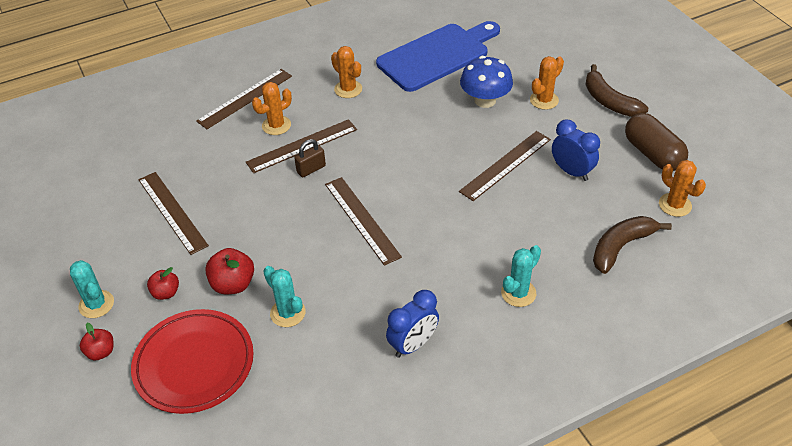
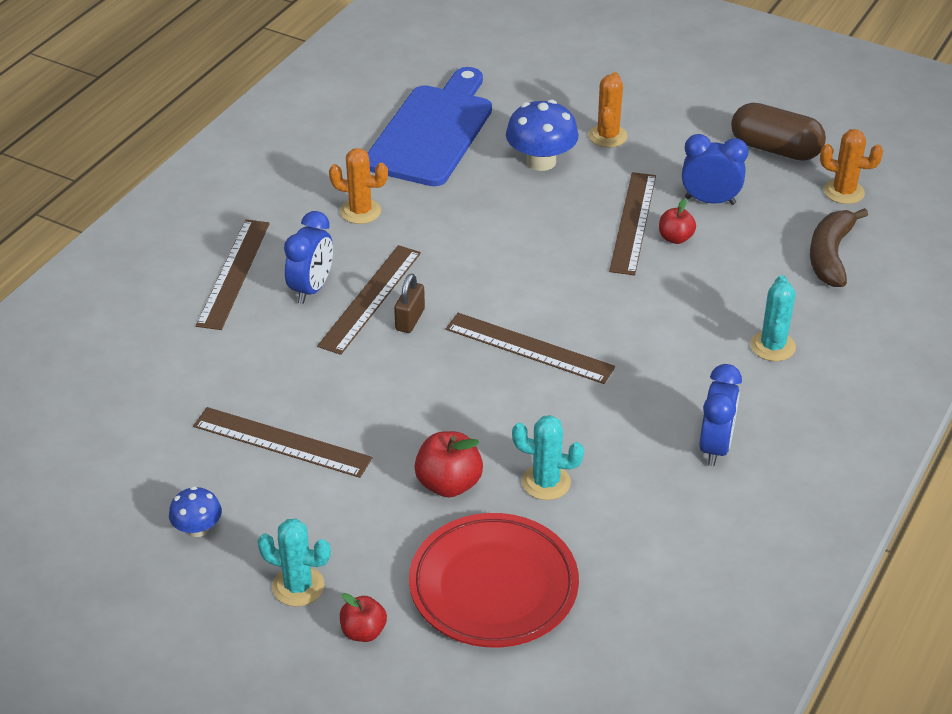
camera: 35 degrees left, 5 degrees down
(83, 241) = (198, 528): none -> blue mushroom
(166, 293) = (375, 532): red apple -> red apple (675, 238)
(276, 125) = (311, 289): orange cactus -> blue clock
(609, 101) = (679, 110): brown banana -> none

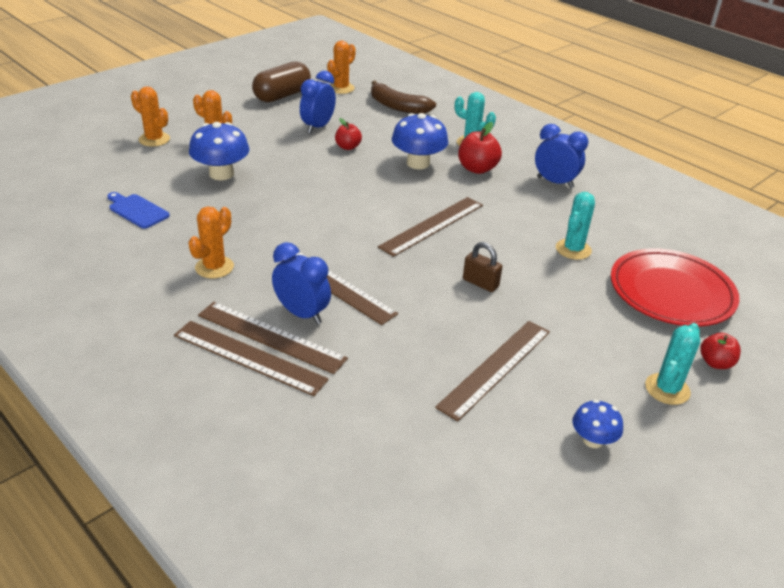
camera: 75 degrees left, 5 degrees down
(410, 320) = (372, 270): brown padlock -> brown padlock (480, 283)
(432, 131) = (137, 210): blue cutting board -> blue cutting board, size x0.43
(448, 484) = (566, 291): red apple -> red apple (477, 169)
(583, 92) = (154, 139): none -> orange cactus
(633, 222) = (320, 157): brown ruler -> brown ruler (271, 337)
(676, 307) = (418, 163): none -> blue mushroom

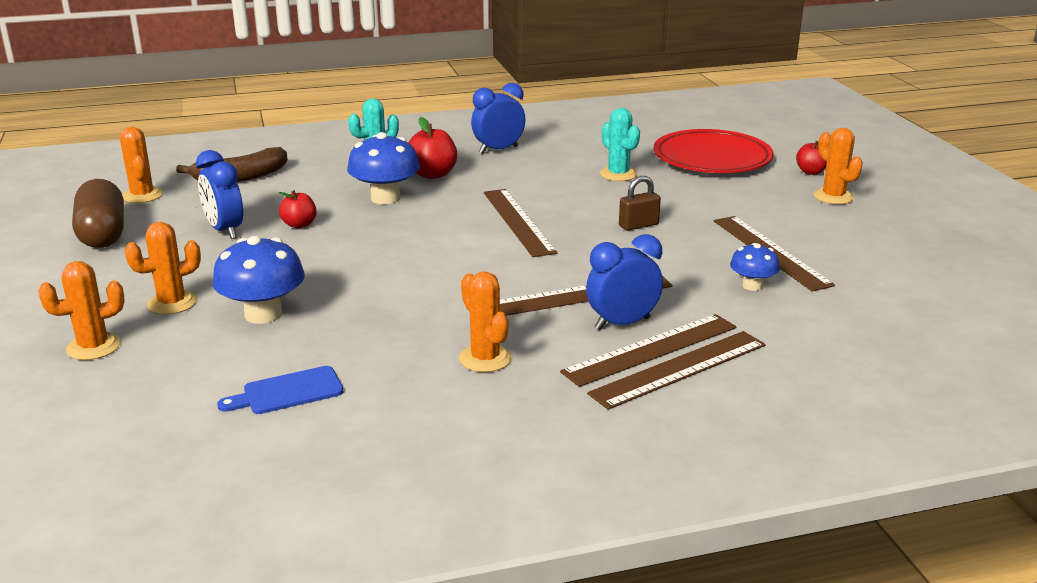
camera: 60 degrees left, 10 degrees down
(593, 440) = (881, 240): blue mushroom -> blue mushroom (752, 286)
(667, 389) = (833, 197): turquoise cactus -> orange cactus

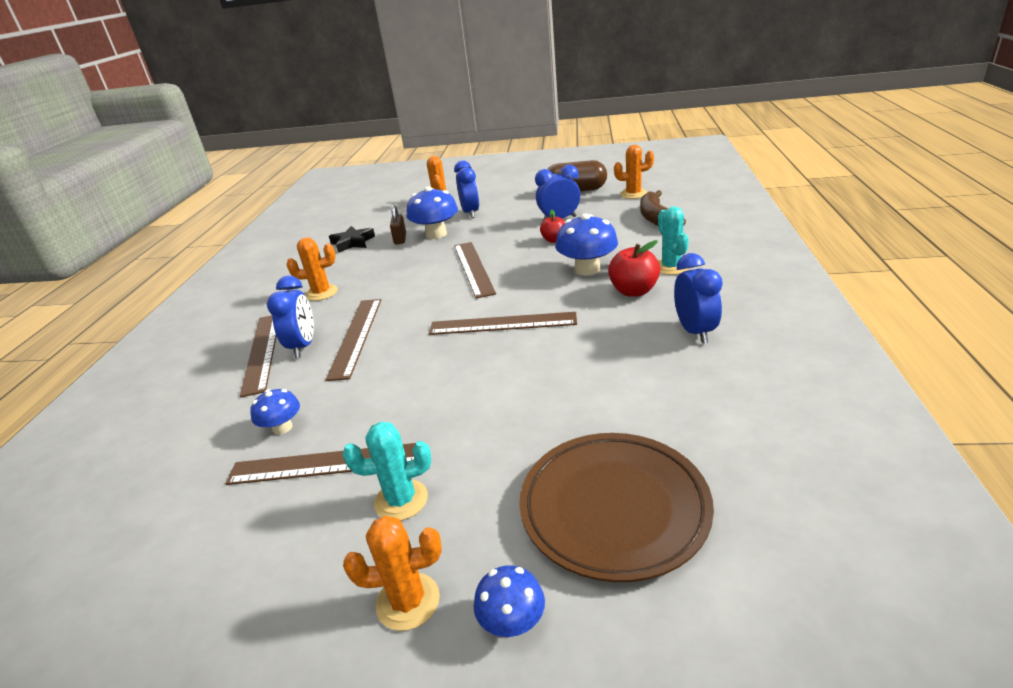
camera: 115 degrees right, 5 degrees up
(172, 303) = (470, 213): orange cactus -> blue clock
(288, 392) = (352, 242): blue cutting board -> black star
(618, 174) = (588, 403): turquoise cactus -> turquoise cactus (401, 500)
(638, 225) = (448, 388): brown padlock -> brown padlock (400, 239)
(679, 369) = (230, 358): brown ruler -> brown ruler (473, 268)
(712, 159) = (614, 508): red plate -> brown plate
(811, 172) = (512, 621): red apple -> blue mushroom

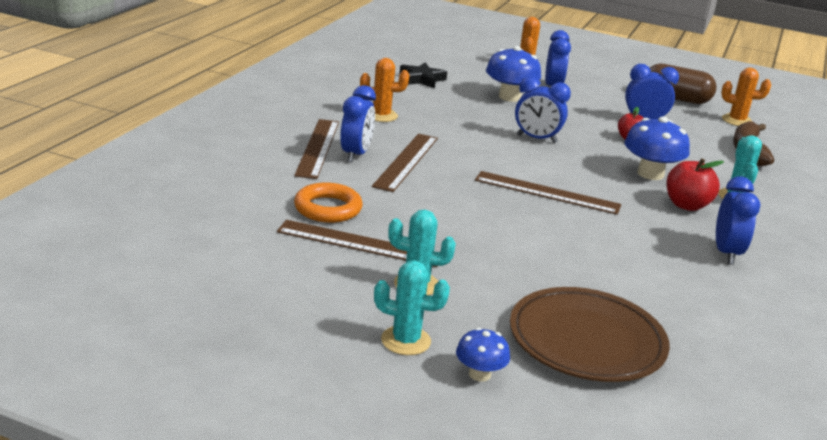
camera: 10 degrees right, 5 degrees down
(282, 427) = (328, 208): blue mushroom -> orange ring
(400, 239) = (471, 90): brown padlock -> none
(408, 601) = (406, 341): orange cactus -> turquoise cactus
(473, 268) = (536, 139): brown ruler -> blue clock

